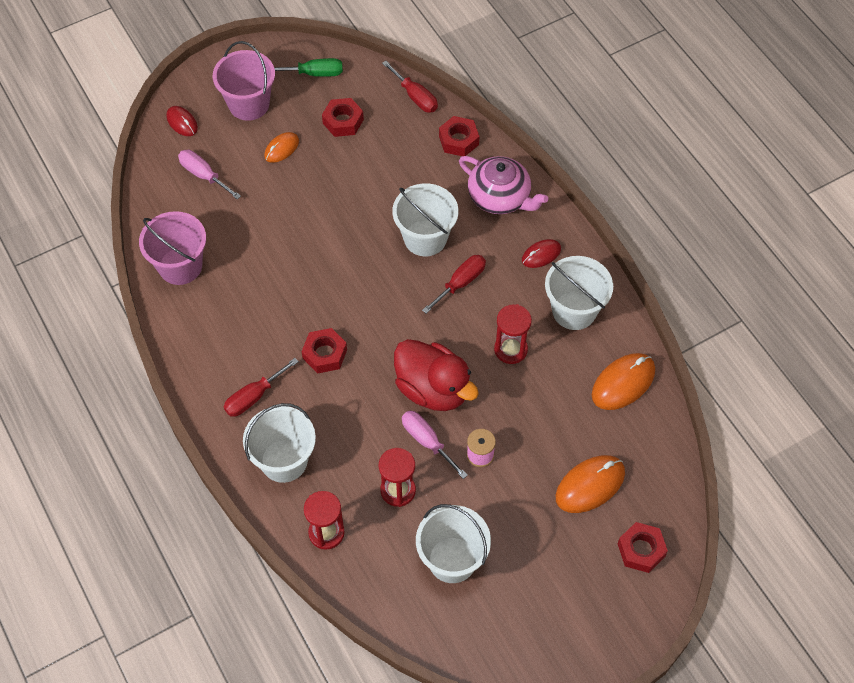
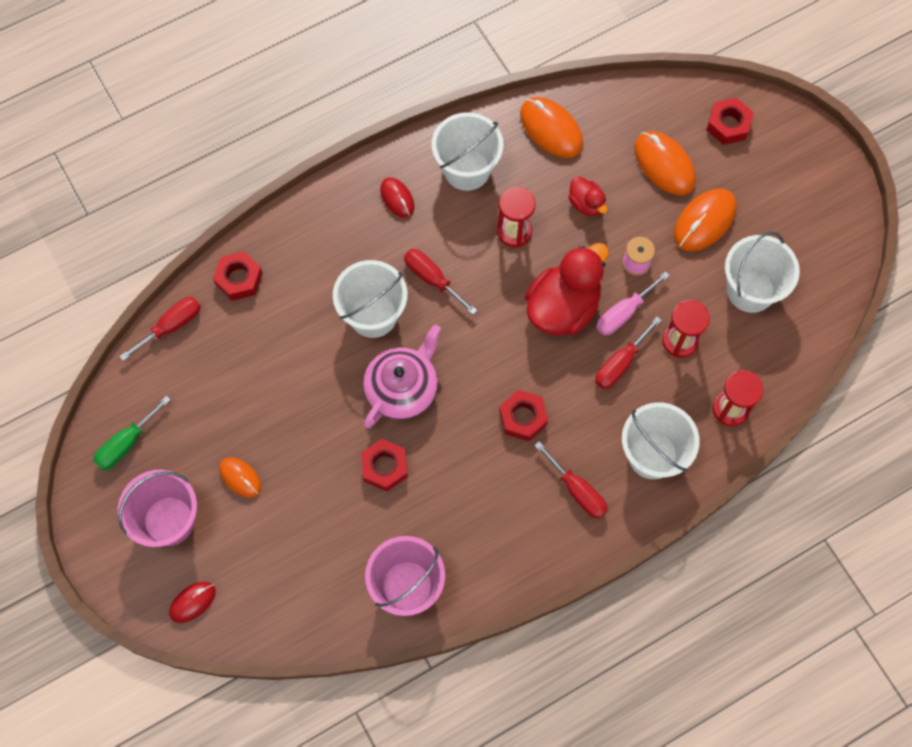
camera: 90 degrees left, 10 degrees up
(203, 175) = (276, 568): pink screwdriver -> none
(314, 73) = (126, 443): green screwdriver -> green screwdriver turned 135 degrees counterclockwise
(343, 121) = (203, 407): red nut -> red nut (384, 467)
(375, 436) = (620, 363): none -> red screwdriver
(500, 197) = (320, 237): pink teapot -> pink teapot (402, 388)
(527, 520) = (704, 221): none -> orange mouse
(542, 412) = (586, 204): none -> red duck

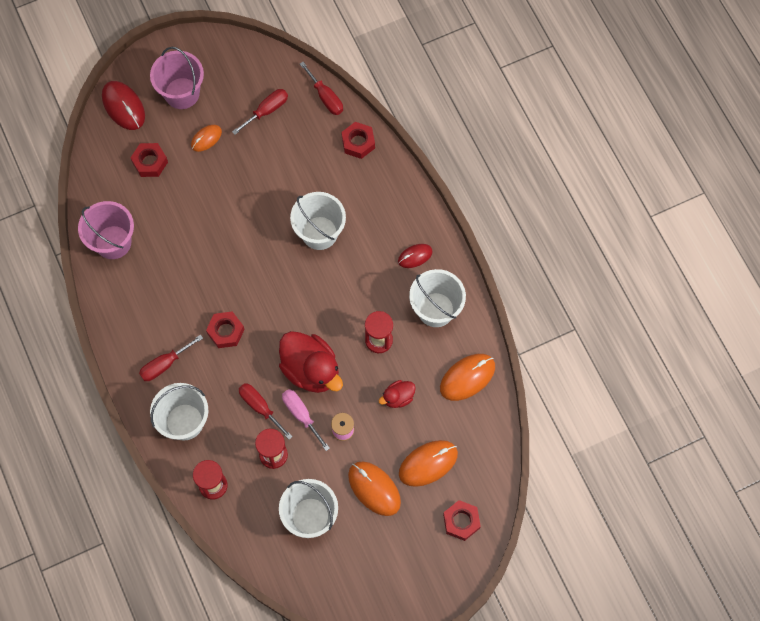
camera: 95 degrees right, 0 degrees up
(126, 443) = (241, 67): green screwdriver -> none
(192, 602) = (123, 106): red mouse -> red mouse, size x1.67
(384, 467) = (201, 233): red nut -> red nut (150, 162)
(402, 388) = (259, 249): pink teapot -> none
(432, 279) = (344, 277): red screwdriver -> red screwdriver (267, 110)

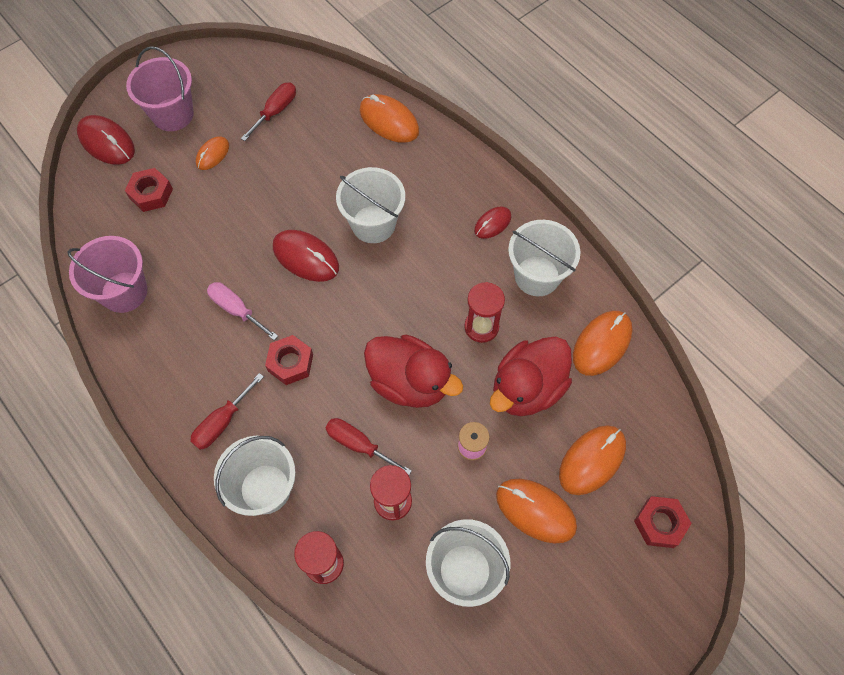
camera: 15 degrees left, 5 degrees down
(259, 248) = (306, 257): none -> red mouse
(301, 415) = (414, 441): pink screwdriver -> pink screwdriver (236, 310)
(325, 97) = (338, 84): red screwdriver -> none
(358, 142) = (389, 121): red nut -> orange mouse
(398, 397) = (527, 388): red duck -> red duck, size x2.02

